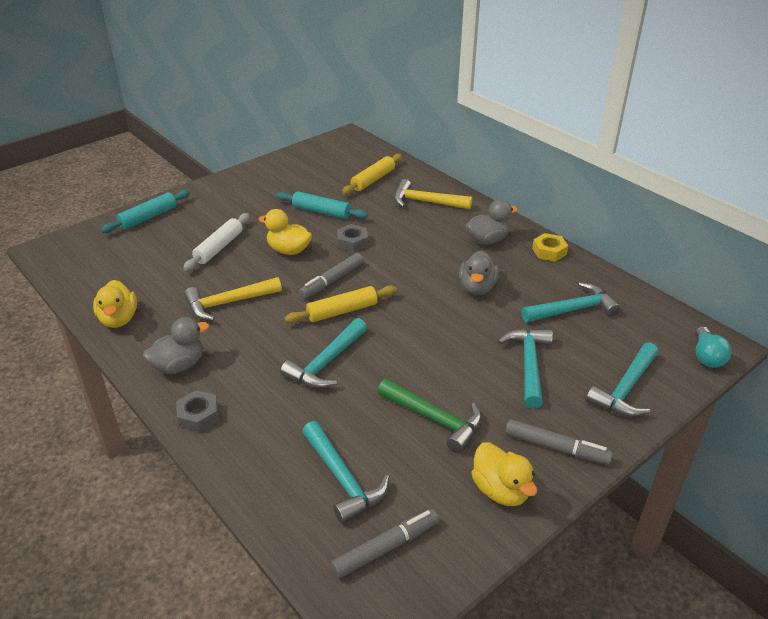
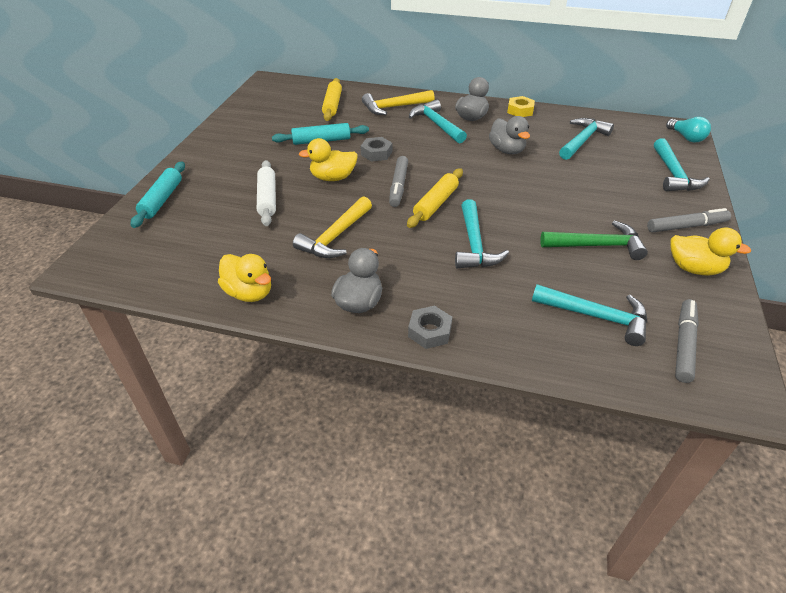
camera: 35 degrees left, 5 degrees up
(529, 365) = (604, 184): turquoise hammer -> turquoise hammer (436, 124)

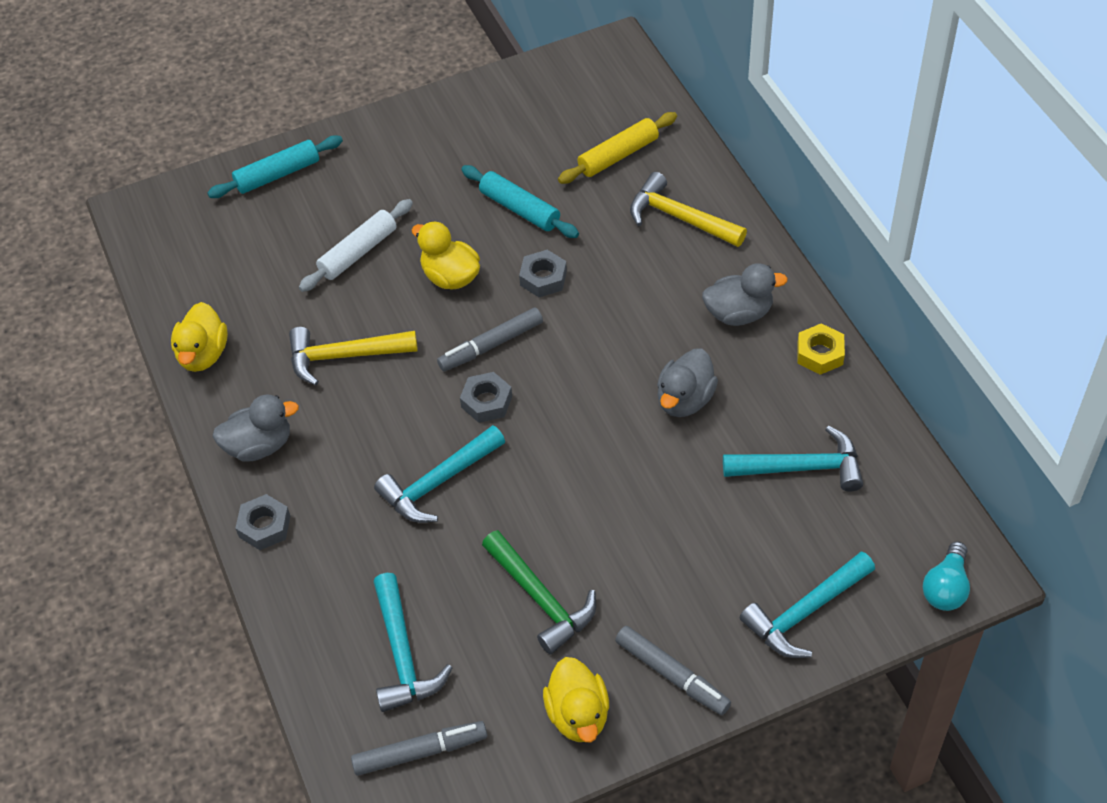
camera: 55 degrees right, 10 degrees up
(435, 204) = (486, 402): yellow rolling pin -> grey nut
(436, 124) = (679, 289): turquoise hammer -> none

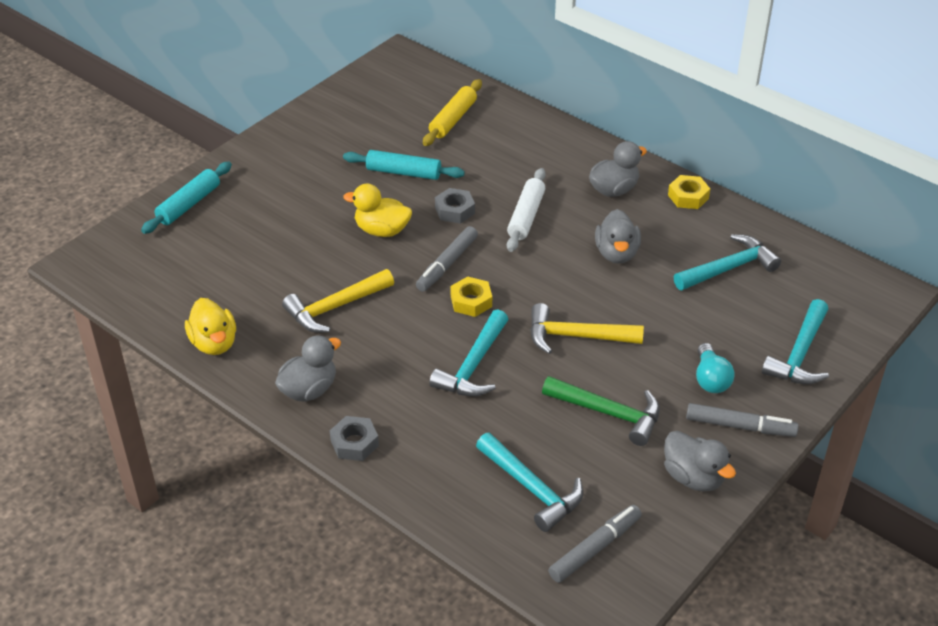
camera: 30 degrees left, 10 degrees down
(358, 252) = (295, 236): white rolling pin -> white rolling pin (526, 216)
(486, 402) = (471, 301): grey nut -> yellow nut
(578, 715) = (693, 477): yellow duck -> grey duck
(679, 218) = (527, 144): yellow hammer -> yellow hammer (576, 336)
(946, 588) = (878, 306): turquoise light bulb -> turquoise light bulb (710, 379)

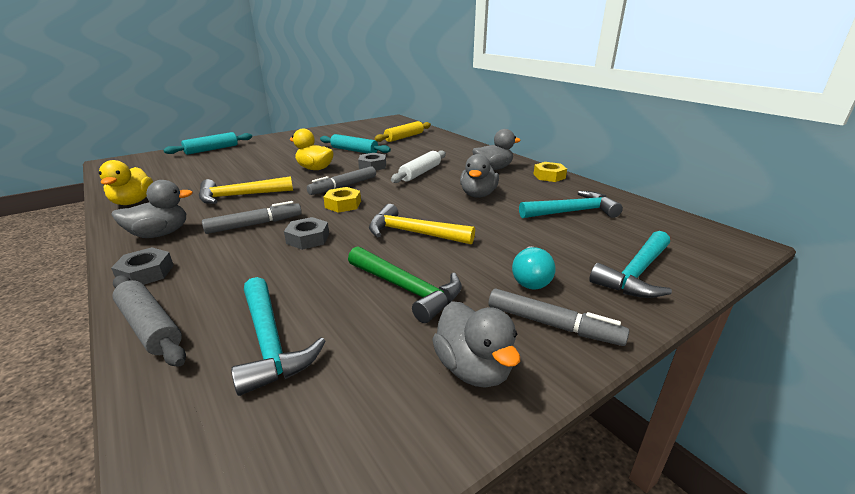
camera: 15 degrees right, 15 degrees down
(422, 495) = (150, 327): none -> grey rolling pin
(473, 366) = (308, 238): turquoise hammer -> grey nut
(595, 548) = (286, 435): grey marker -> grey marker (255, 224)

